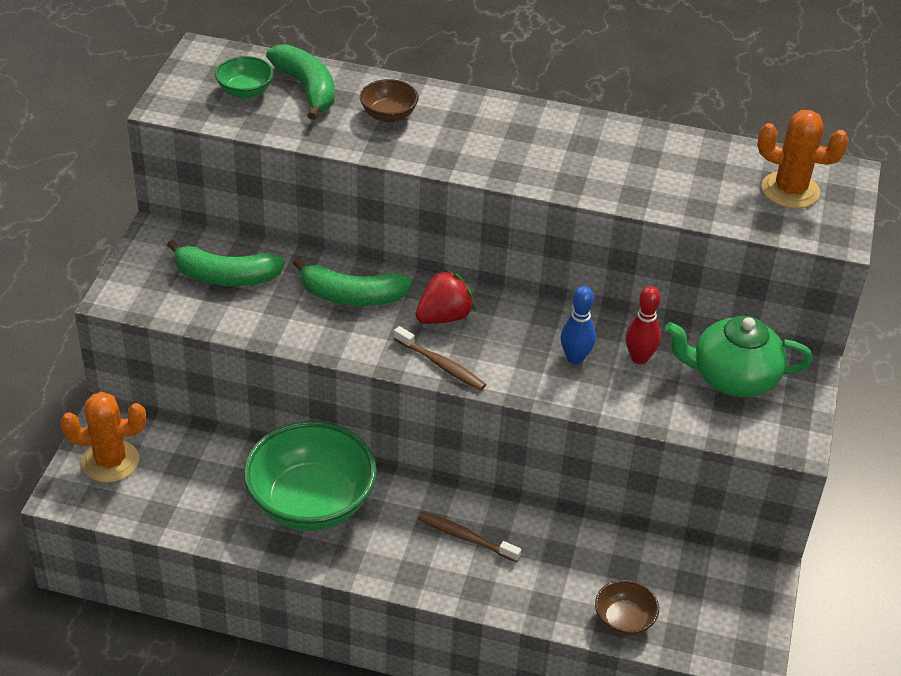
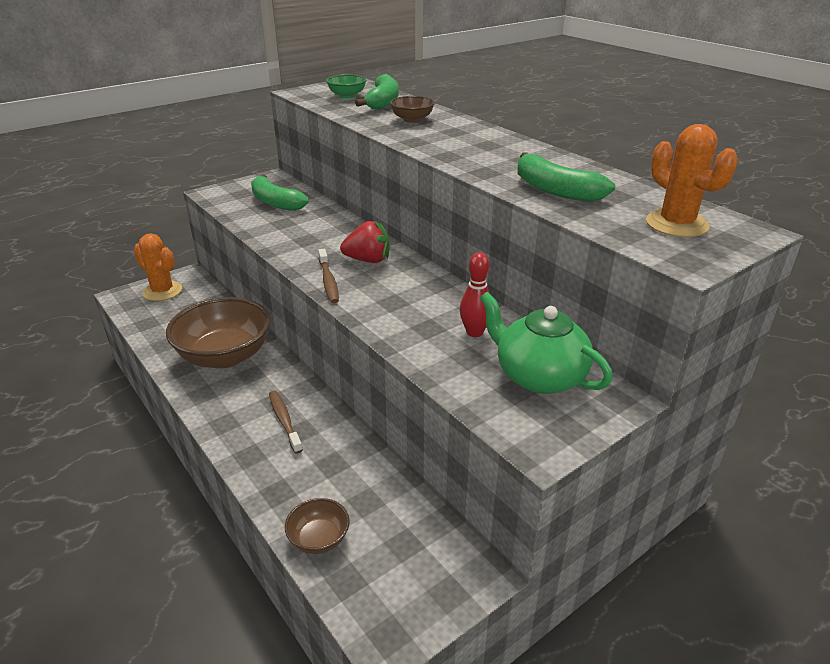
camera: 40 degrees right, 10 degrees down
(311, 503) = (225, 356): green bowl -> brown bowl
(352, 296) = (328, 232): green banana -> green banana (555, 190)
(575, 358) = (425, 313): blue bowling pin -> none

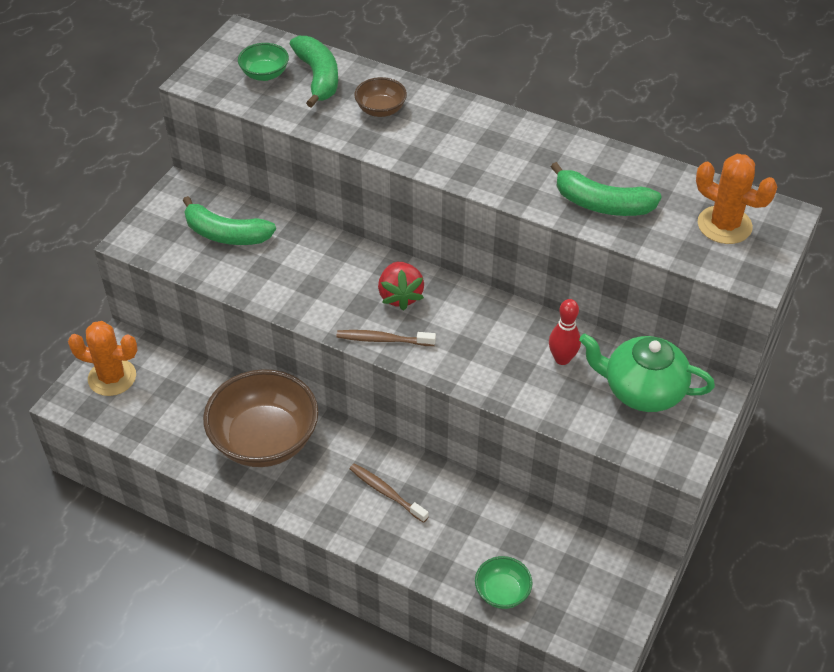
camera: 25 degrees left, 15 degrees up
(319, 539) = (502, 592): brown bowl -> green bowl
(328, 281) = (383, 340): brown toothbrush -> brown toothbrush turned 135 degrees clockwise
(368, 260) = (400, 296): red strawberry -> red strawberry turned 105 degrees clockwise

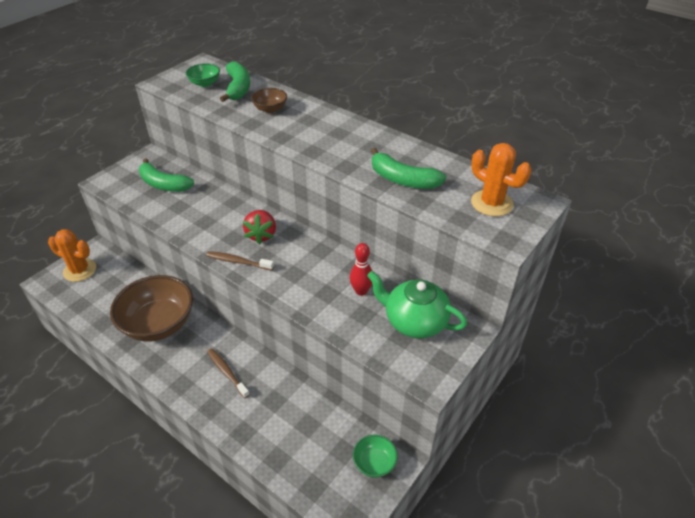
camera: 10 degrees right, 5 degrees down
(502, 592) = (285, 461): green bowl -> green bowl (374, 463)

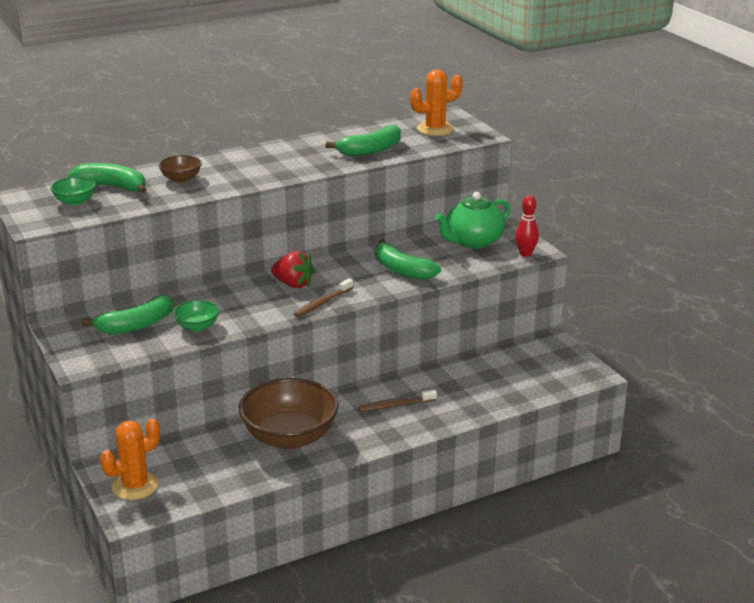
camera: 65 degrees left, 15 degrees down
(324, 290) = (402, 270): none -> green banana
(361, 291) = (418, 254): red bowling pin -> red bowling pin (525, 254)
(374, 463) = (549, 352): green bowl -> green bowl (197, 327)

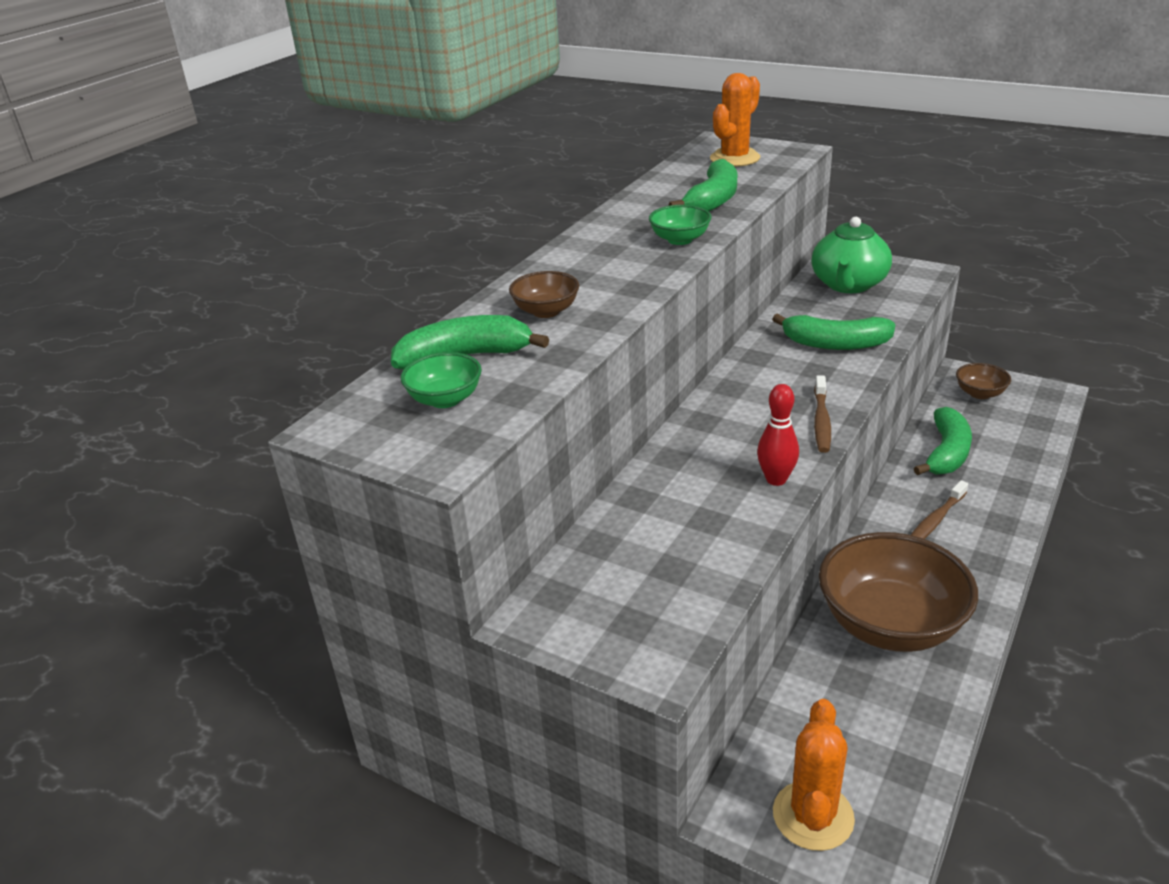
camera: 30 degrees left, 5 degrees up
(136, 325) = (642, 561): green banana -> green banana (946, 453)
(197, 327) = (726, 523): green bowl -> green bowl (680, 240)
(293, 284) = (748, 411): red strawberry -> none
(525, 254) = (921, 278): red bowling pin -> red bowling pin (776, 479)
(544, 356) = (980, 393): none -> brown bowl

